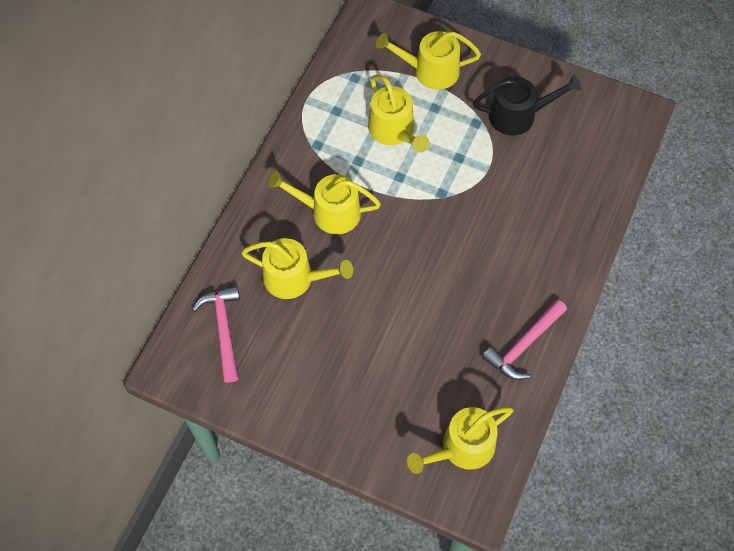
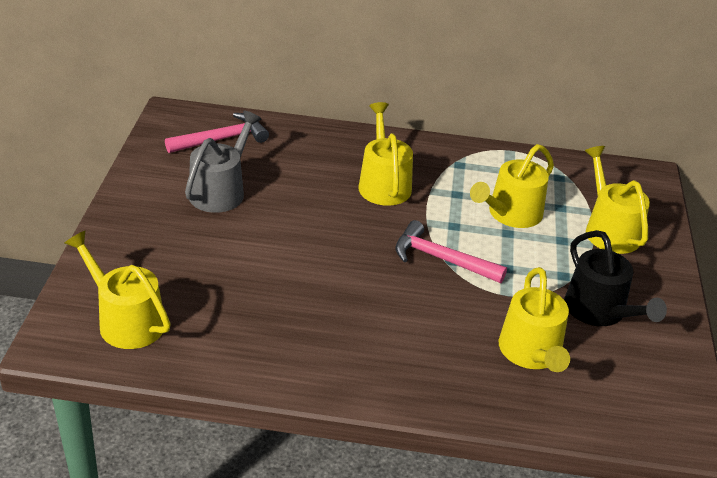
camera: 70 degrees right, 25 degrees down
(294, 278) = (295, 172): yellow watering can -> yellow watering can (531, 353)
(306, 346) = (220, 191): none -> grey watering can
(523, 345) = (276, 357): pink hammer -> pink hammer (441, 259)

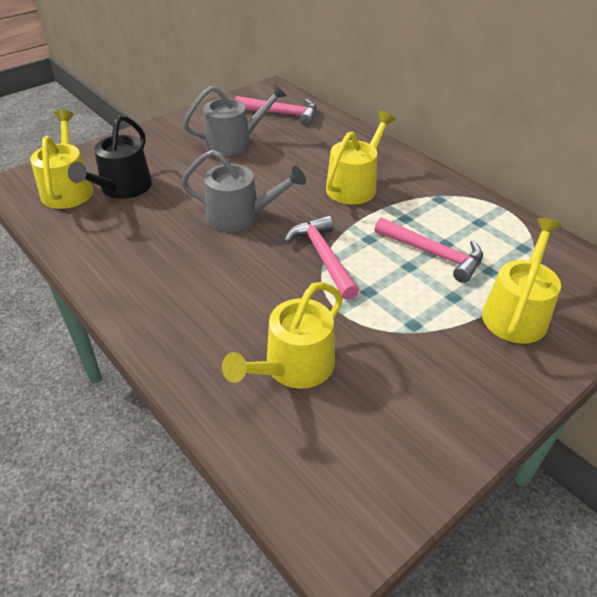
camera: 45 degrees right, 5 degrees up
(330, 260) = (240, 216): none -> grey watering can
(511, 214) = (433, 254): yellow watering can -> pink hammer
(599, 311) = (407, 372): black watering can -> black watering can (122, 188)

